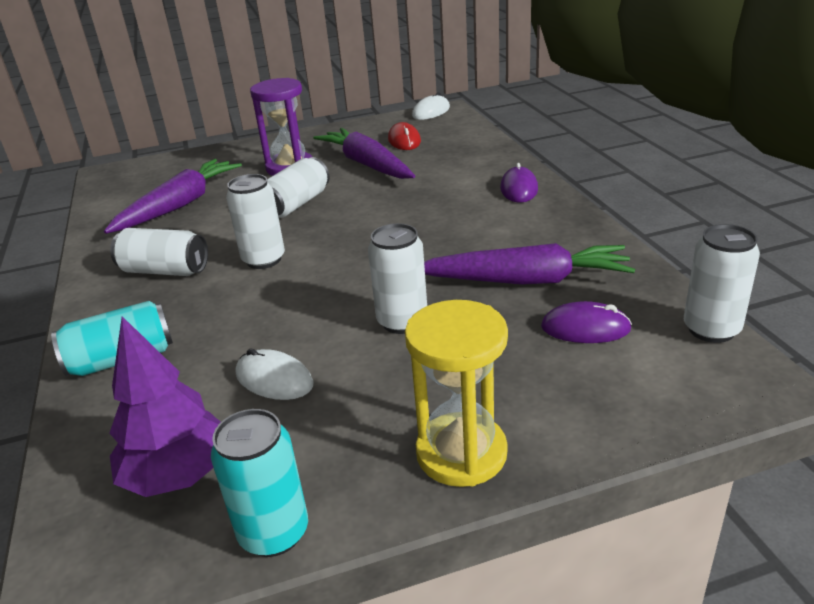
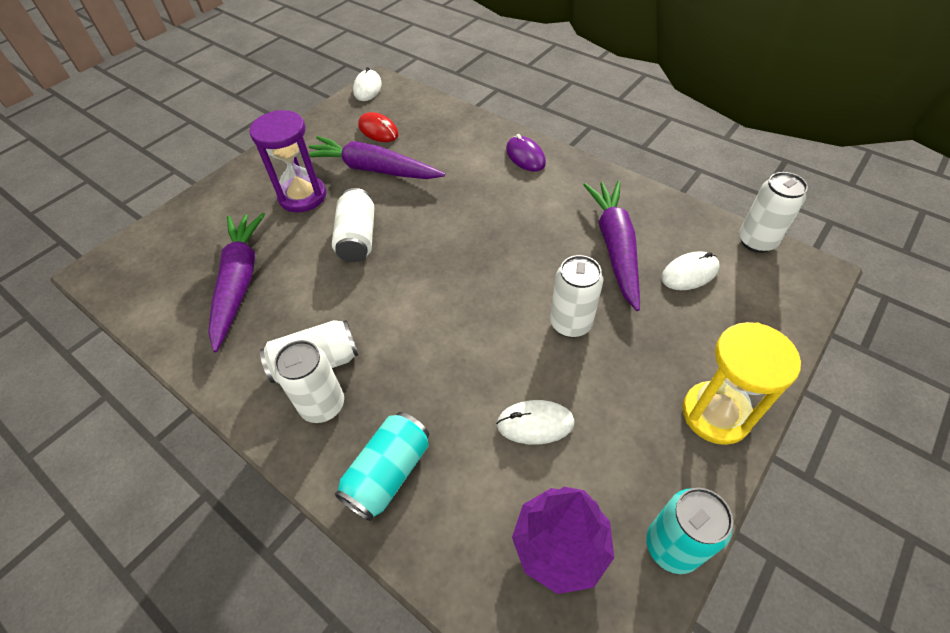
camera: 35 degrees left, 20 degrees up
(264, 260) = (396, 311): white can -> white can (323, 405)
(525, 280) = (615, 247): purple carrot -> purple carrot turned 60 degrees counterclockwise
(585, 328) = (689, 273): purple mouse -> white mouse

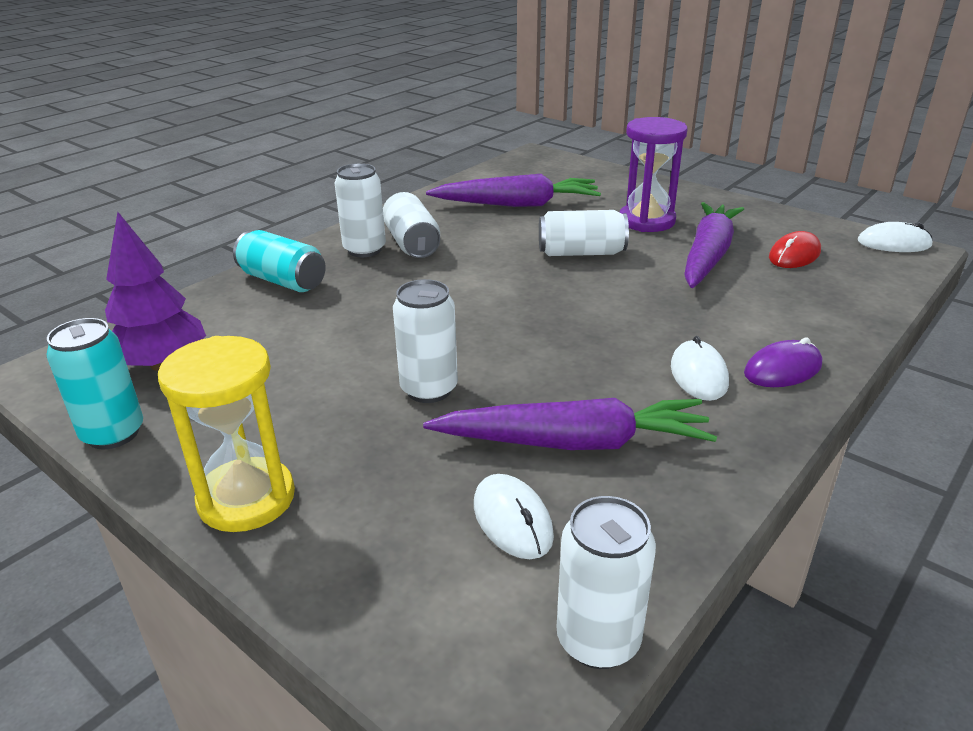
camera: 90 degrees right, 20 degrees down
(535, 423) = (297, 356): white mouse -> white mouse (698, 374)

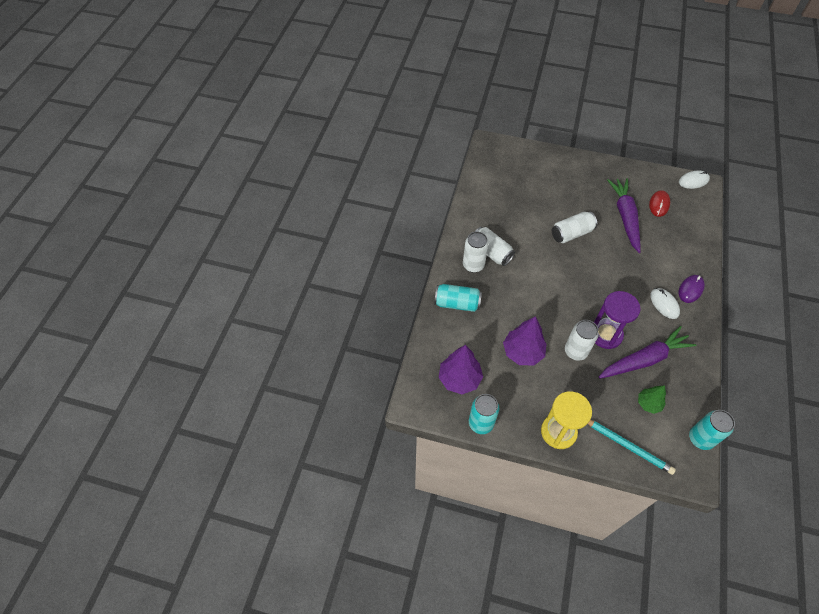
camera: 25 degrees left, 25 degrees up
(321, 363) = (522, 352): none -> purple tree
(377, 581) = (627, 446): none -> turquoise pencil
(512, 520) = (648, 404): white mouse -> green tree
(517, 204) = (515, 199): purple carrot -> none
(598, 640) = (700, 438): white can -> turquoise can
(647, 221) = (583, 195): purple hourglass -> purple hourglass (605, 334)

